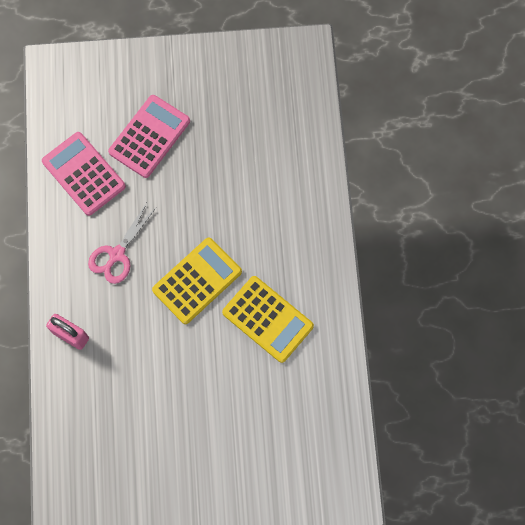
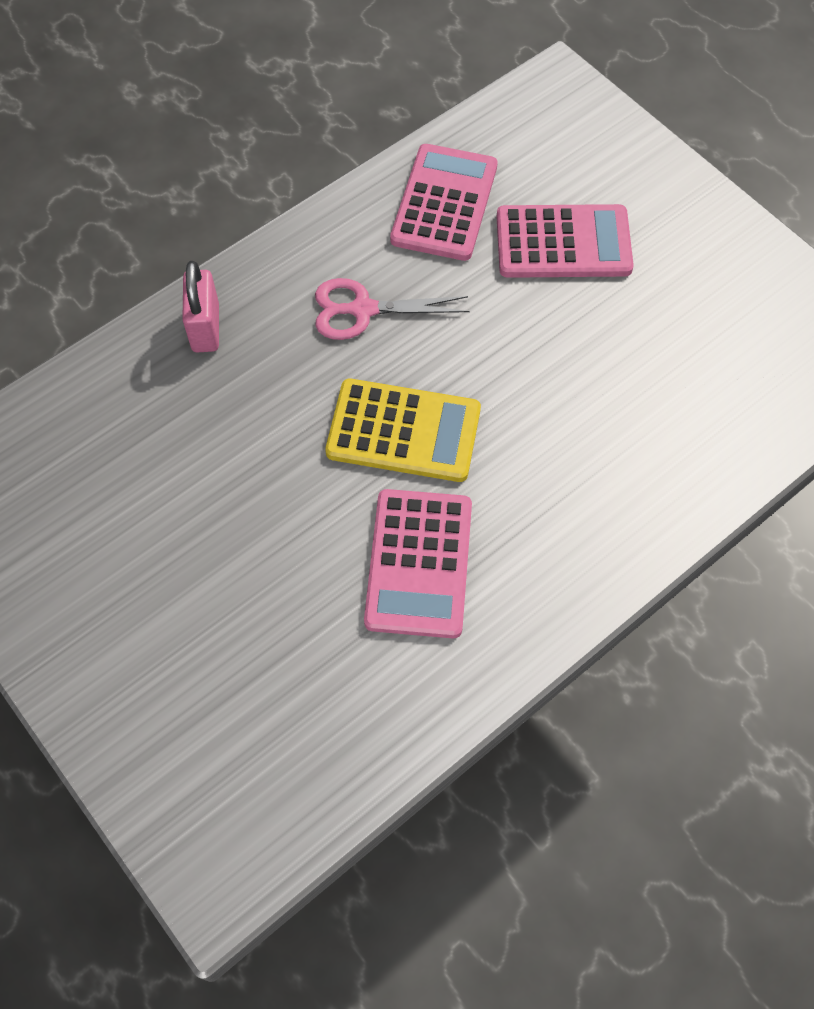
camera: 55 degrees right, 10 degrees down
(268, 319) = (419, 563): yellow calculator -> pink calculator

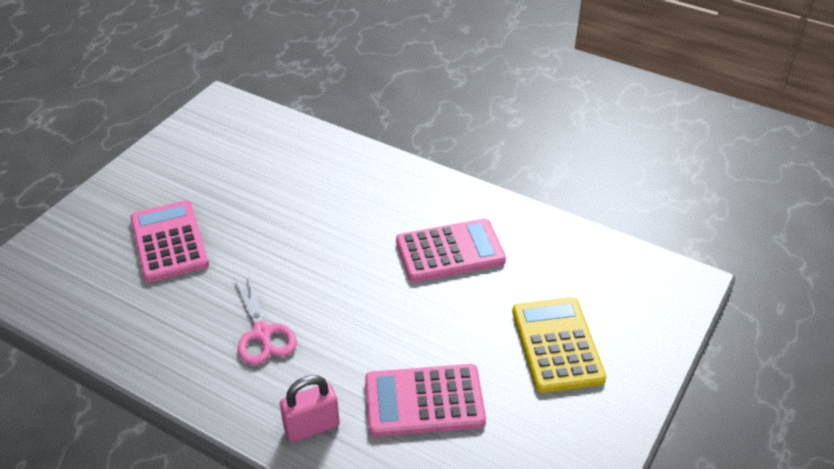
camera: 110 degrees left, 20 degrees down
(403, 431) = (358, 283): yellow calculator -> yellow calculator (557, 345)
(444, 203) = (143, 314): pink calculator -> pink calculator (424, 401)

